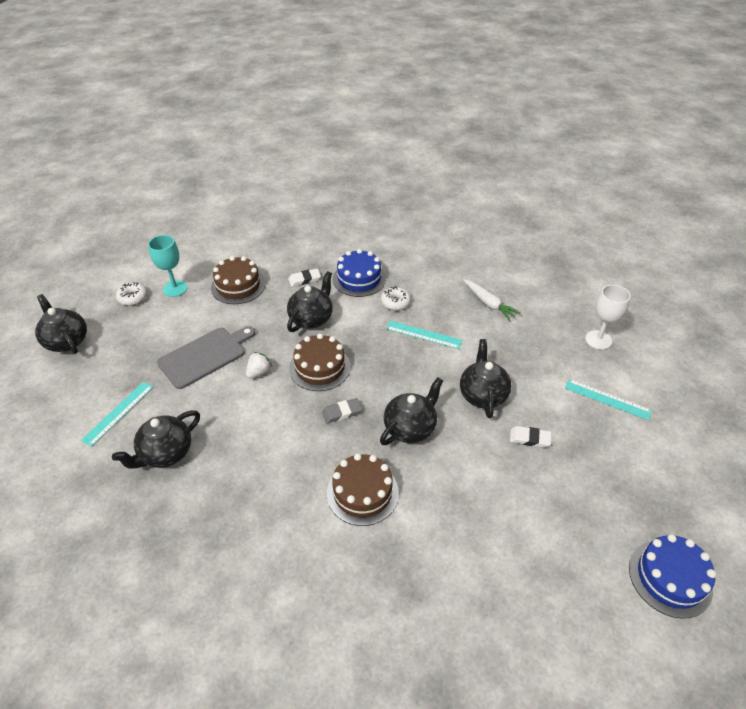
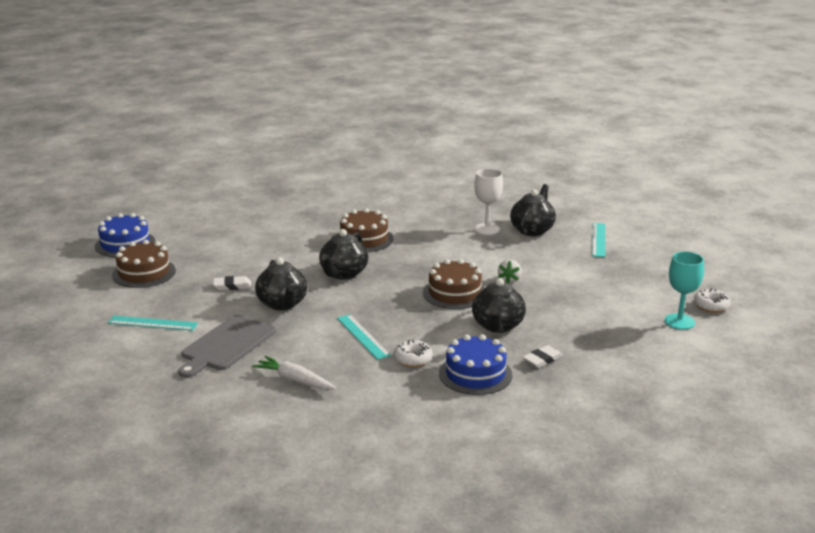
camera: 160 degrees right, 20 degrees down
(66, 341) = (715, 266): black teapot -> none
(205, 356) = (573, 280): grey cutting board -> grey cutting board (226, 345)
(238, 286) = (613, 338): brown cake -> brown cake (144, 273)
(342, 412) = (410, 271): grey eraser -> none
(423, 334) = (363, 336): turquoise ruler -> turquoise ruler turned 60 degrees clockwise
(598, 340) = (153, 370): white goblet -> white goblet (487, 229)

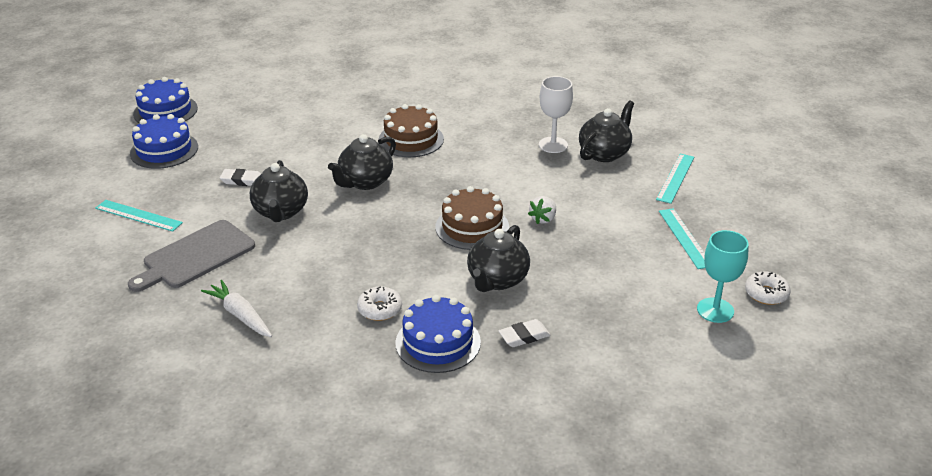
camera: 15 degrees right, 10 degrees up
(144, 273) = (164, 150): brown cake -> blue cake
(363, 336) = (342, 269): turquoise ruler -> turquoise ruler (685, 238)

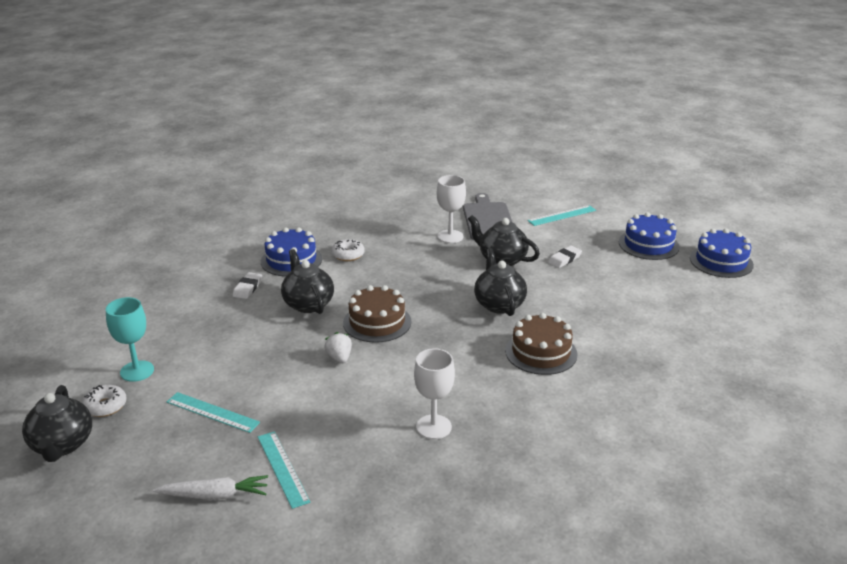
camera: 130 degrees right, 5 degrees down
(240, 315) = (409, 216): white carrot -> white carrot (215, 495)
(263, 263) = (450, 236): none -> white goblet
(604, 153) = (378, 450): black teapot -> black teapot (62, 445)

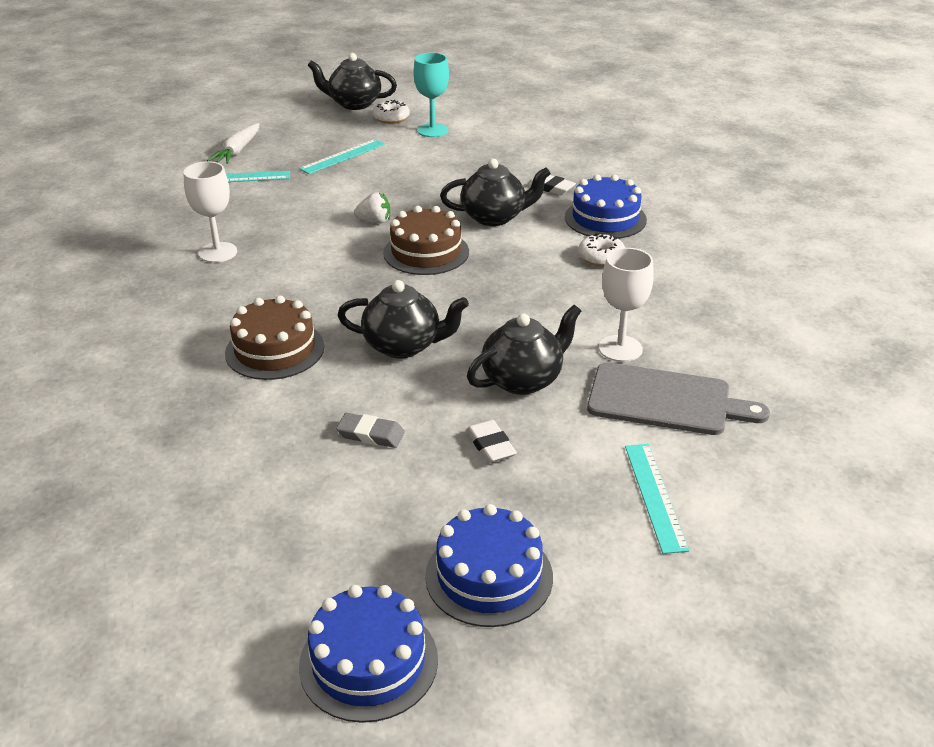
camera: 110 degrees right, 5 degrees up
(588, 295) = (371, 434): none -> grey eraser

